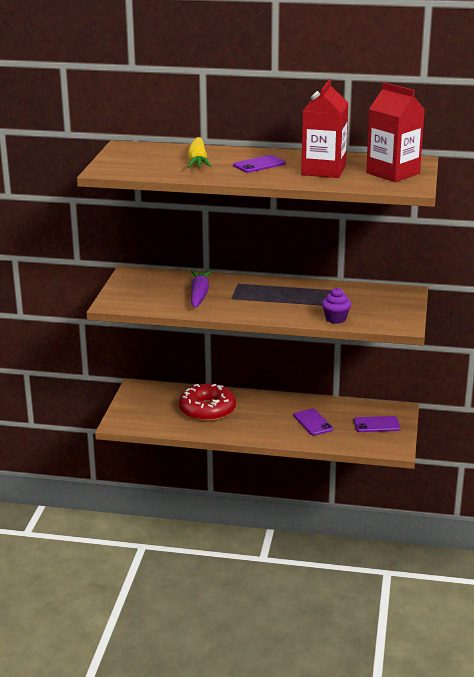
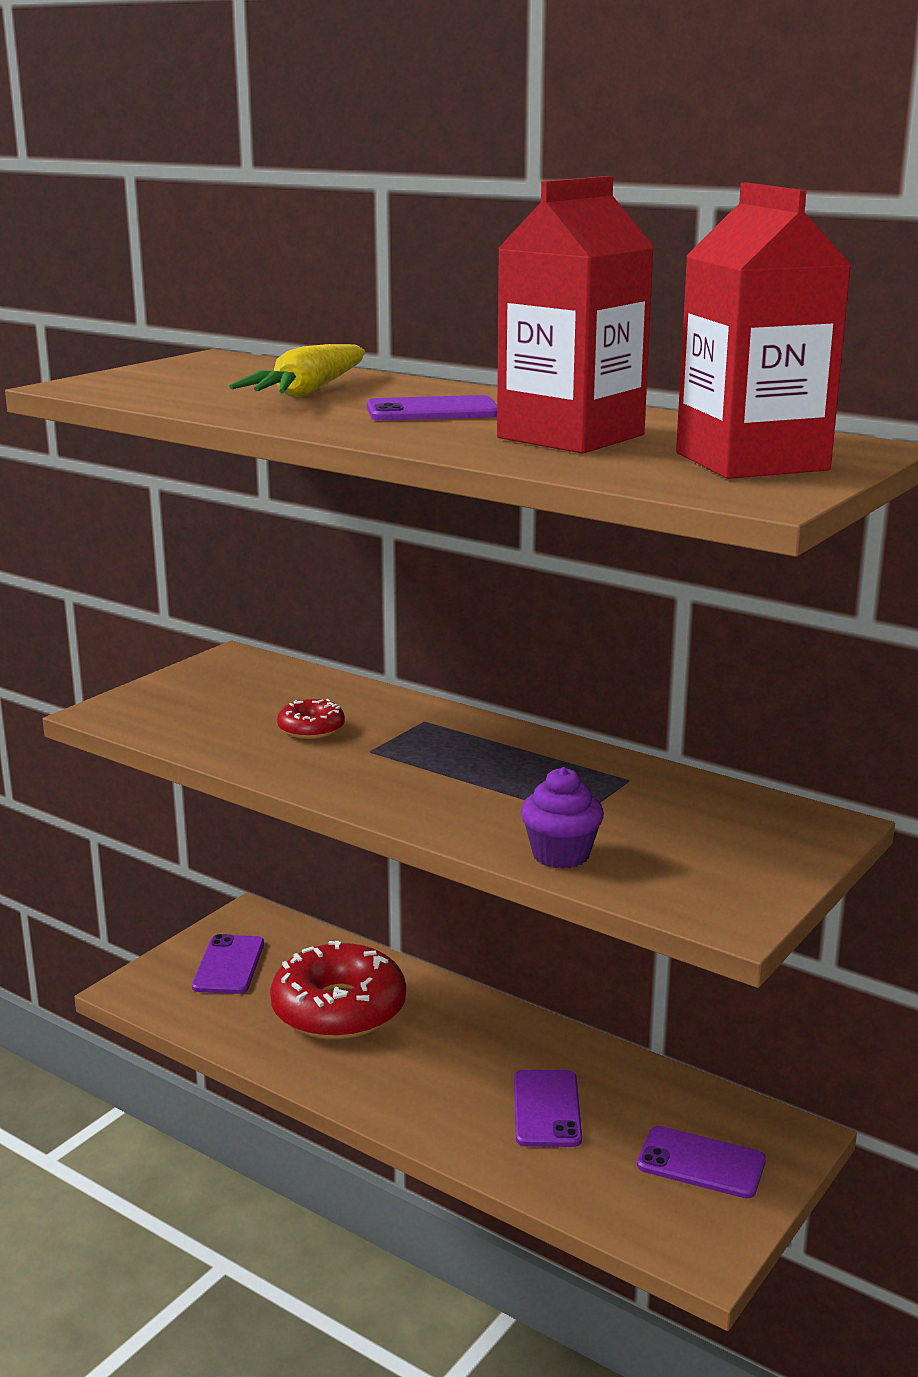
camera: 25 degrees right, 5 degrees down
(147, 406) = (229, 965): none -> purple phone
(199, 294) = (311, 729): purple carrot -> red donut

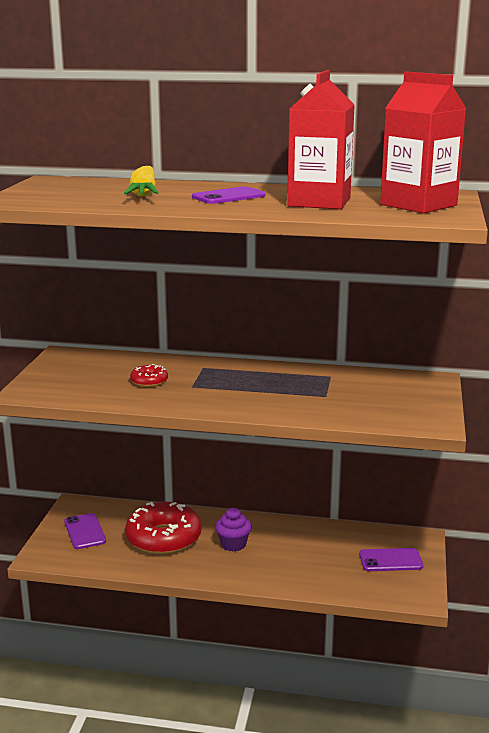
camera: 25 degrees left, 0 degrees up
(547, 1109) = (304, 556): purple phone -> none
(561, 855) = (336, 414): purple cupcake -> purple cupcake (233, 544)

